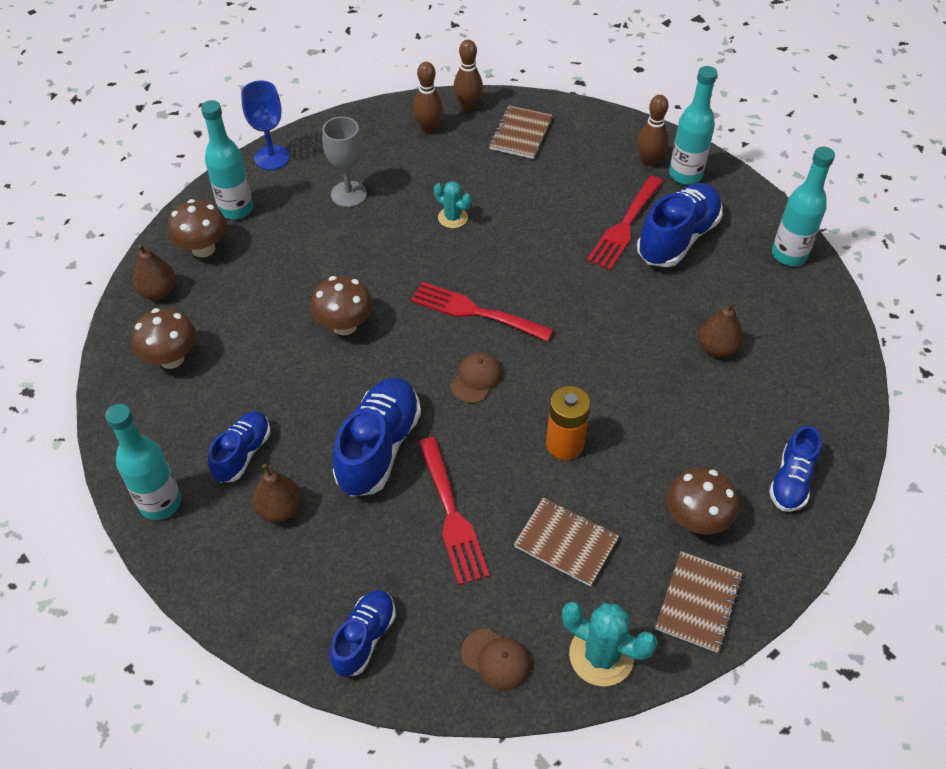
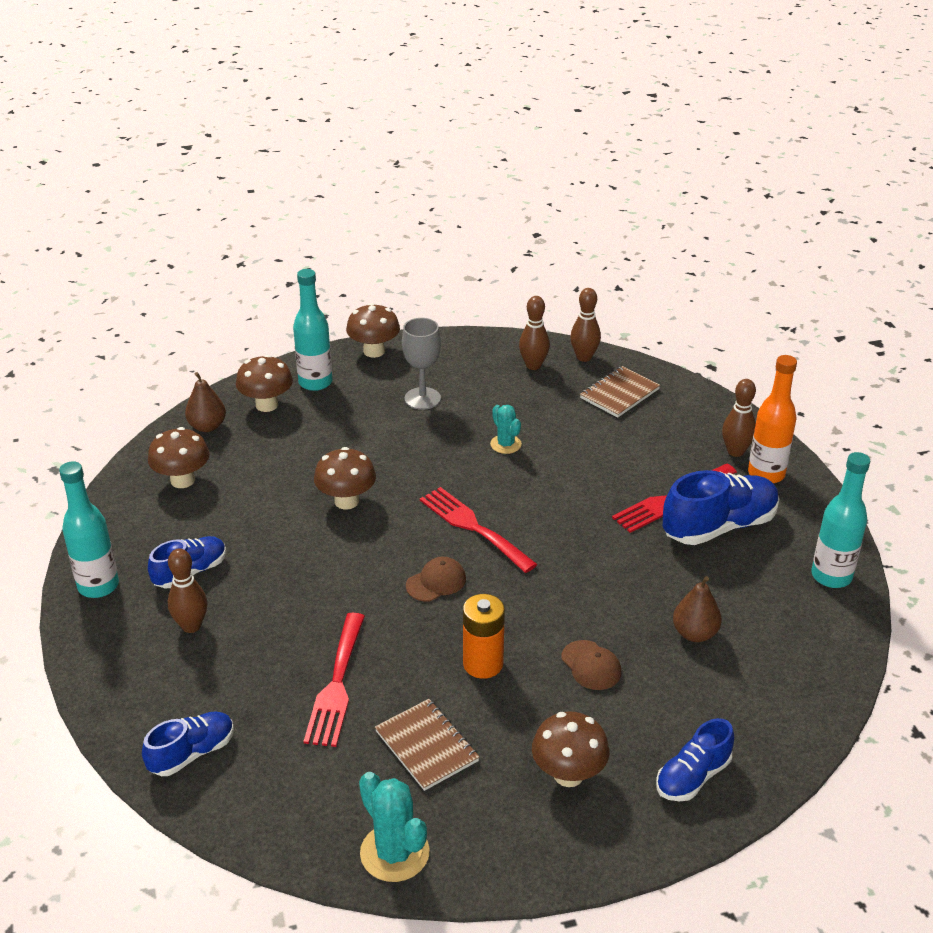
camera: 25 degrees right, 15 degrees down
(272, 158) = (374, 351): blue goblet -> brown mushroom
(280, 509) = (191, 626): brown pear -> brown bowling pin
(379, 447) = (309, 607): blue shoe -> none
(496, 659) = (295, 816): brown cap -> brown cap (591, 665)
(685, 175) = (766, 474): turquoise bottle -> orange bottle
(698, 603) = (521, 846): brown notebook -> none

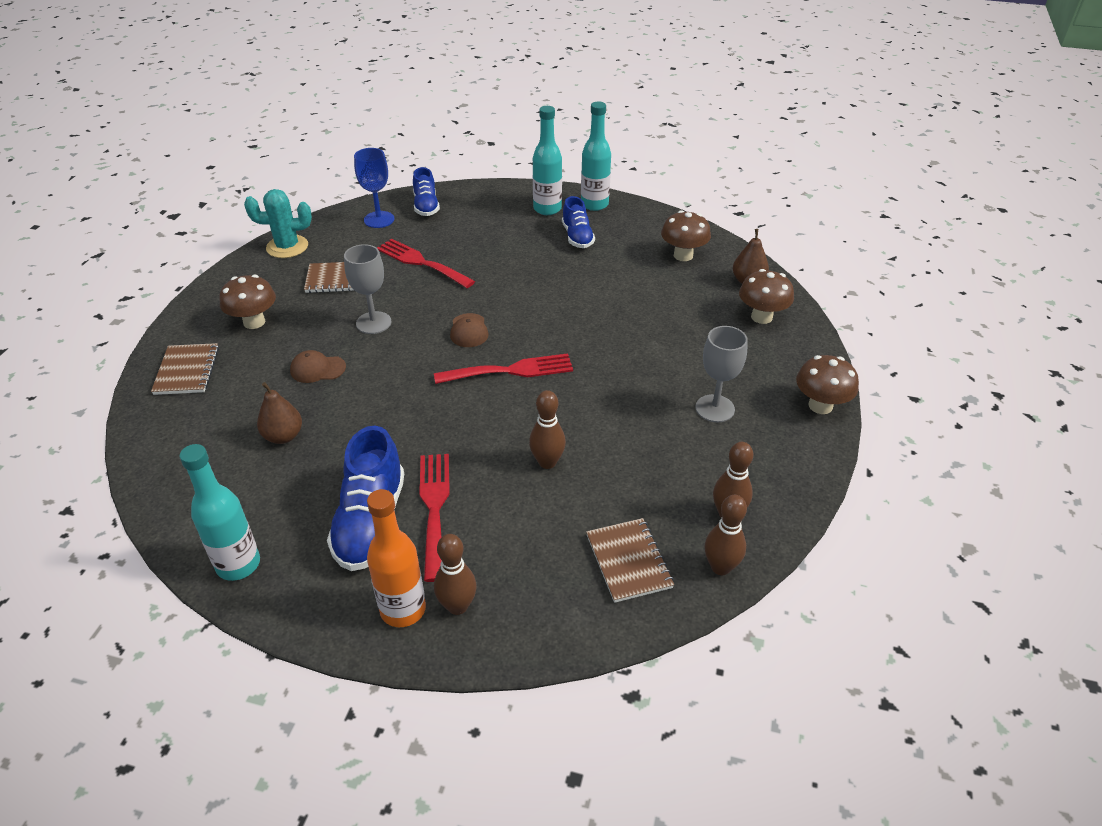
camera: 120 degrees right, 5 degrees up
(191, 626) = (526, 227): brown bowling pin -> brown bowling pin (547, 462)
(259, 787) = (379, 219): none -> blue goblet
(315, 382) = (782, 353): turquoise bottle -> turquoise bottle (547, 209)
(346, 501) = (597, 319): brown mushroom -> none
(483, 664) = (373, 323): orange battery -> grey goblet
(505, 444) = (604, 434): turquoise cactus -> none
(692, 777) = (187, 371): blue shoe -> brown notebook

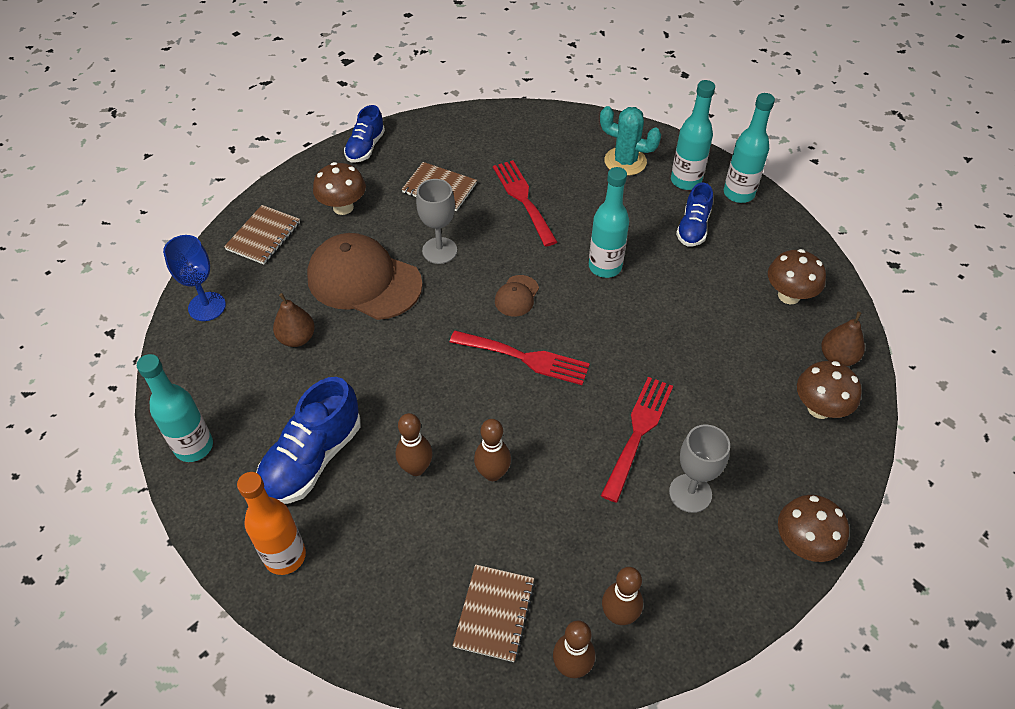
camera: 30 degrees right, 10 degrees up
(287, 247) = (418, 134): turquoise cactus -> turquoise cactus (625, 161)
(317, 369) = (364, 280): brown cap -> brown cap, size x2.26
(379, 219) = (516, 132): blue goblet -> blue goblet (207, 306)
(426, 206) = (569, 133): blue shoe -> blue shoe (365, 147)
(434, 508) = (369, 471): red fork -> red fork (638, 432)
(457, 606) = (327, 577): brown bowling pin -> brown bowling pin (416, 468)
(527, 285) = (605, 267): none -> turquoise bottle

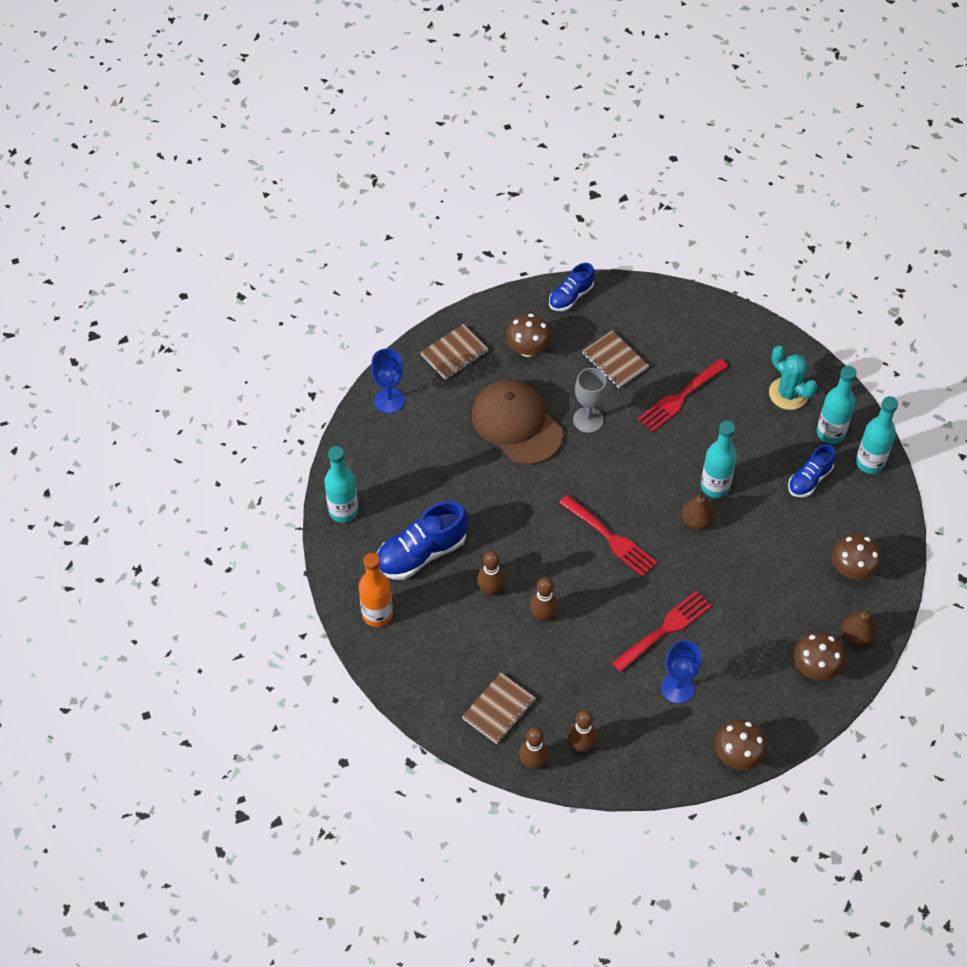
camera: 25 degrees right, 5 degrees up
(297, 338) = (446, 454): brown pear -> brown pear (696, 521)
(516, 296) = (630, 484): brown cap -> none
(523, 199) = (680, 397): red fork -> red fork turned 135 degrees counterclockwise
(690, 493) = (677, 688): grey goblet -> blue goblet

